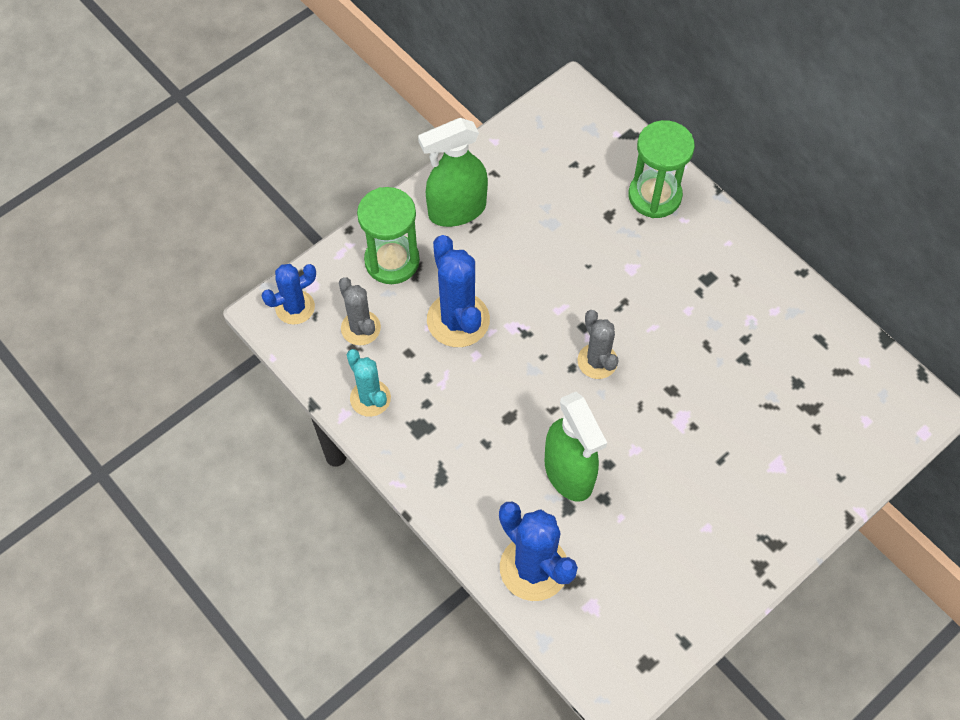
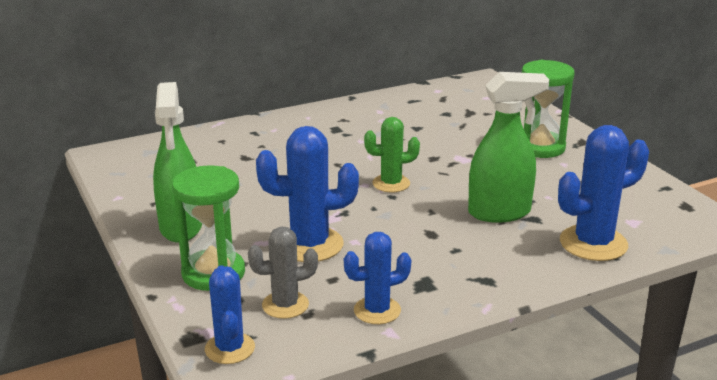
camera: 75 degrees left, 35 degrees down
(370, 398) = (377, 310): turquoise cactus -> blue cactus
(597, 361) = (391, 183): grey cactus -> green cactus
(654, 196) = (242, 136): green hourglass -> green hourglass (540, 147)

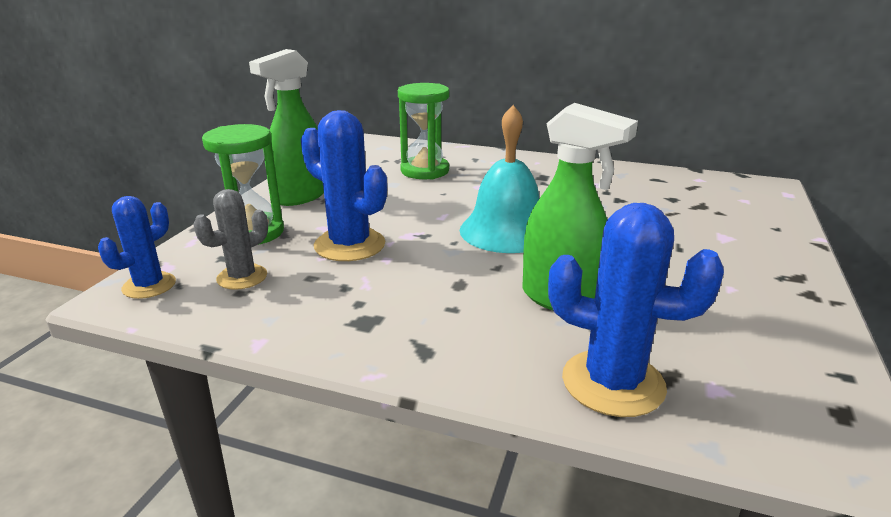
camera: 45 degrees right, 0 degrees up
(285, 305) = (242, 277): grey cactus -> grey cactus turned 75 degrees counterclockwise
(377, 310) = (286, 319): blue cactus -> none
(391, 183) = (506, 231): green cactus -> turquoise bell
(540, 147) = (727, 262): green hourglass -> green hourglass (424, 171)

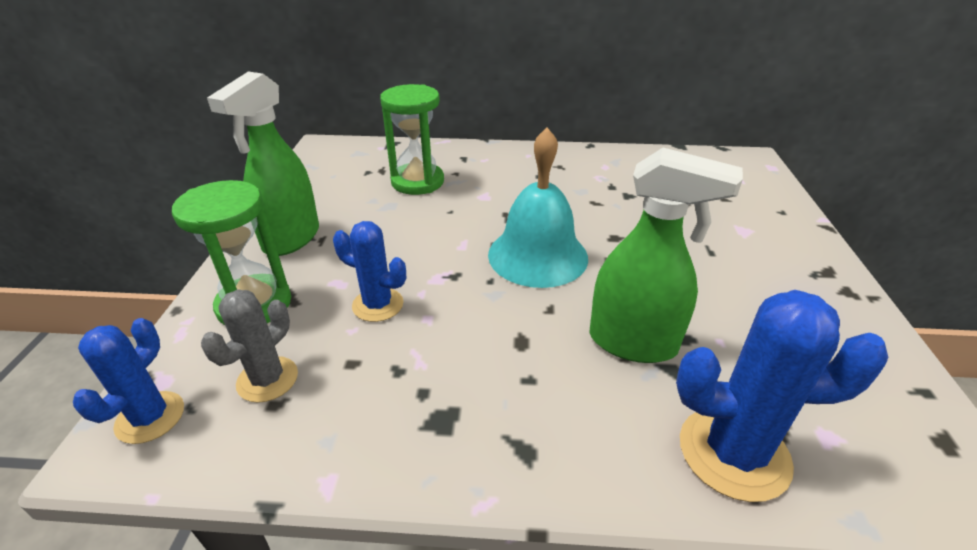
camera: 15 degrees left, 10 degrees up
(349, 245) = (378, 305): blue cactus -> blue cactus, size x0.63

